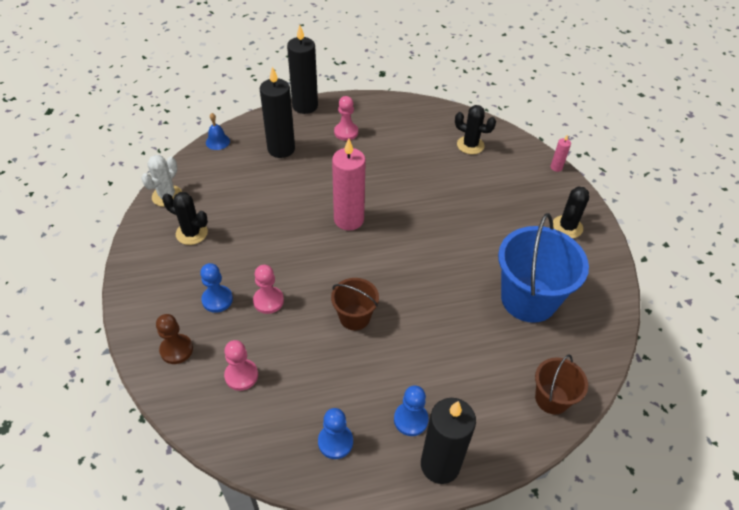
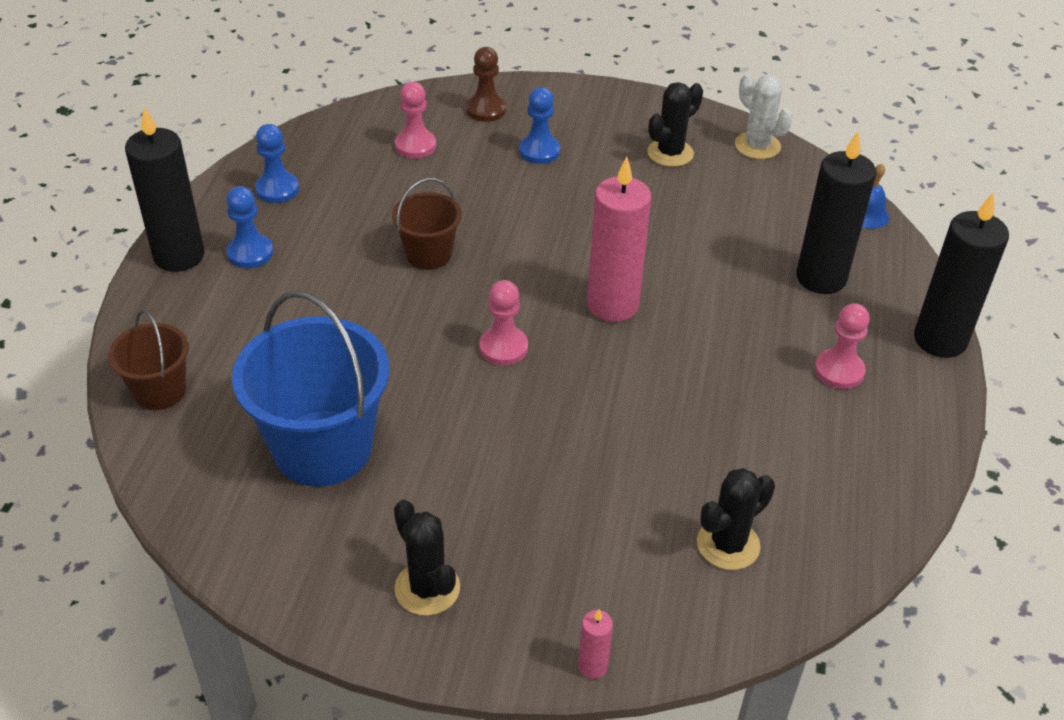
camera: 115 degrees right, 5 degrees down
(268, 301) = (508, 190): pink pawn -> pink pawn (503, 348)

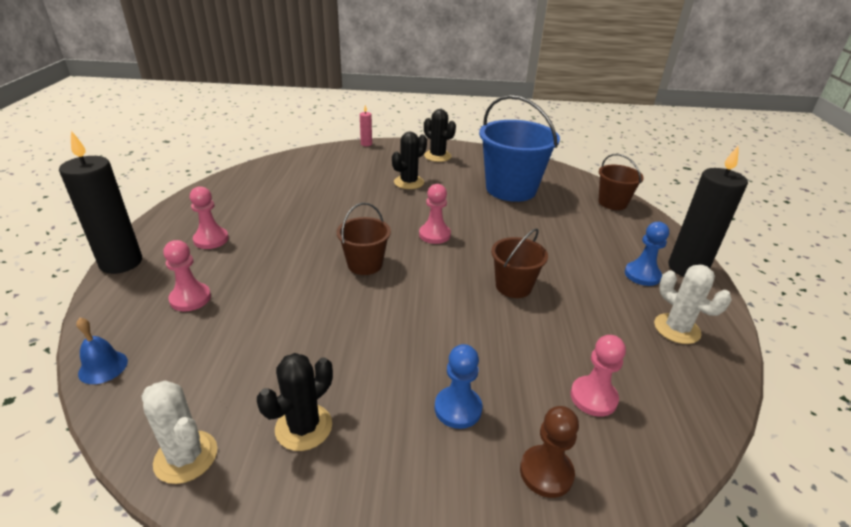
camera: 170 degrees right, 10 degrees down
(277, 189) = (677, 329): blue pawn -> white cactus
(612, 305) = (365, 264): pink candle -> brown bucket
(728, 544) = (305, 172): black cactus -> black cactus (409, 182)
(821, 278) = (190, 298): black candle -> pink pawn

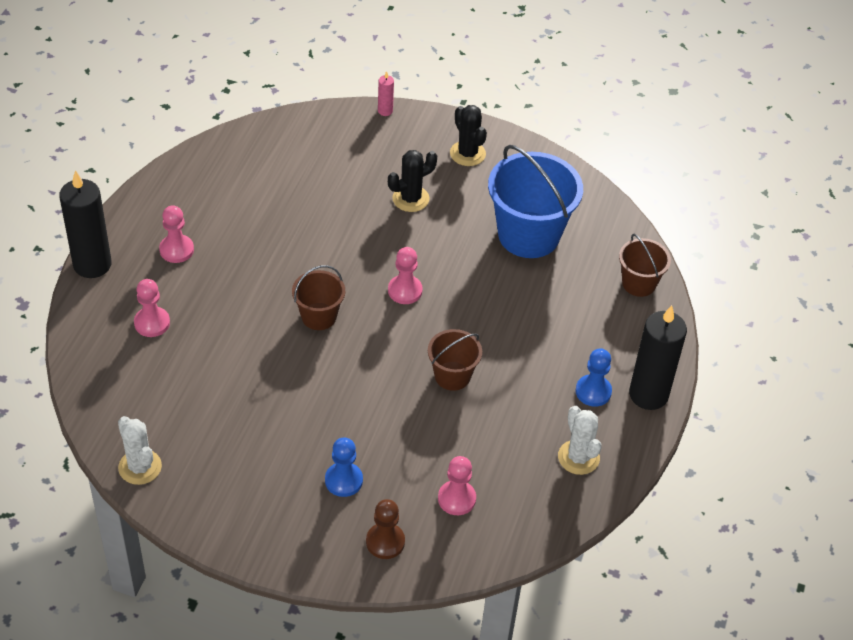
camera: 15 degrees right, 15 degrees up
(103, 367) = (82, 378): blue bell -> none
(304, 427) = (224, 466): black cactus -> none

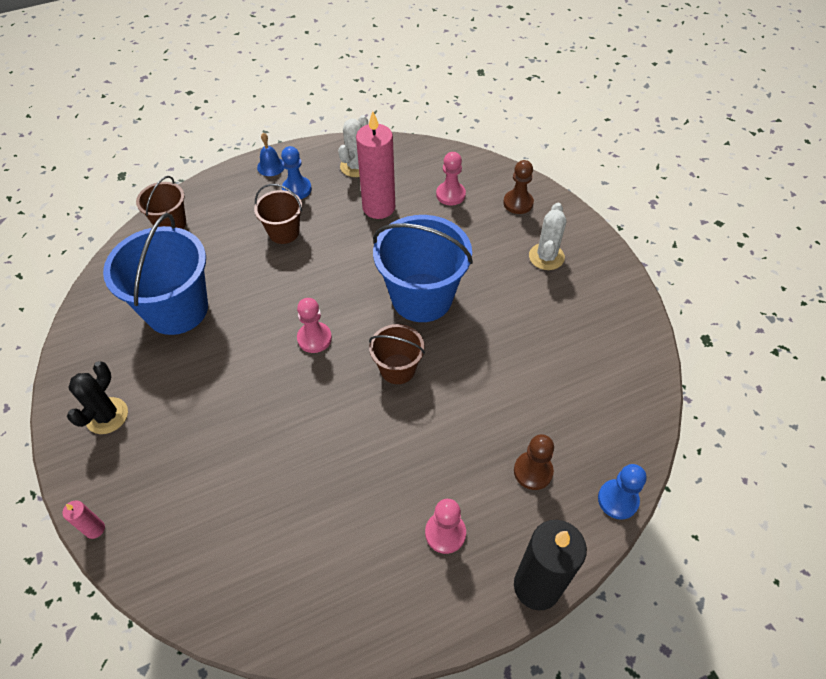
camera: 130 degrees left, 5 degrees up
(140, 467) = (639, 356): white cactus -> white cactus (546, 257)
(152, 323) = (533, 471): pink pawn -> brown pawn
(343, 480) = (506, 249): blue pawn -> blue pawn (618, 500)
(364, 381) = (422, 297): none -> blue bucket
(410, 199) = (206, 412): black cactus -> none
(452, 376) = (362, 258): brown bucket -> brown bucket (284, 232)
(501, 432) = (379, 207): none -> pink candle
(648, 394) = (271, 166): black candle -> blue bell

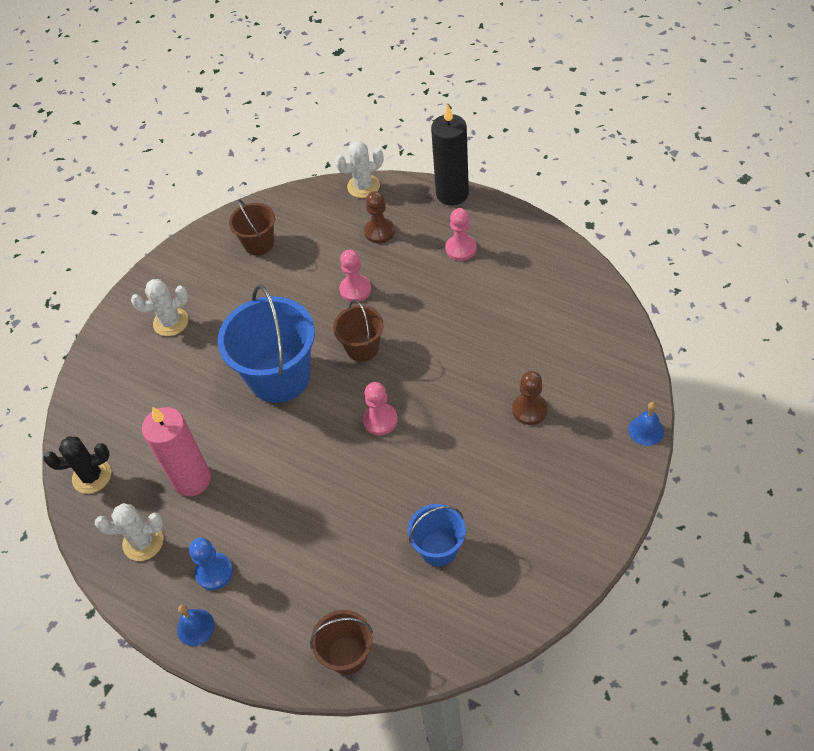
camera: 120 degrees left, 0 degrees up
(95, 529) = (646, 430): pink candle -> blue bell
(107, 416) = (572, 505): black cactus -> black cactus (92, 476)
(177, 309) = (438, 548): blue bucket -> blue bucket, size x0.54
(284, 232) = (282, 536): brown bucket -> brown bucket (259, 243)
(450, 194) = (134, 433): pink pawn -> pink pawn (355, 289)
(518, 203) = (113, 376): brown pawn -> brown pawn (529, 410)
(618, 500) = (363, 186): blue pawn -> white cactus

